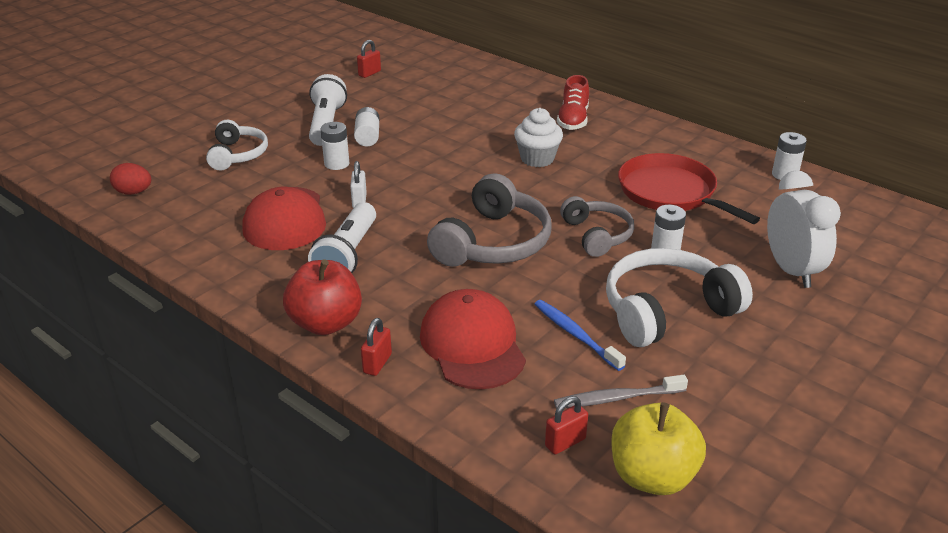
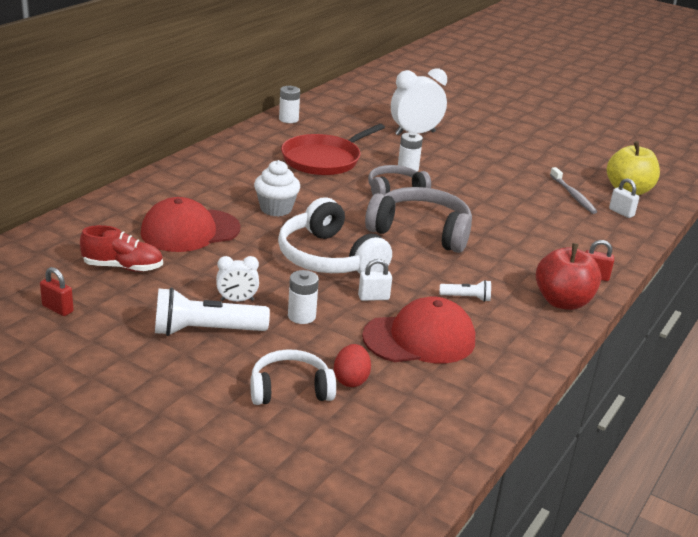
camera: 100 degrees left, 5 degrees down
(134, 192) = (397, 460): red egg -> red egg (351, 380)
(348, 255) = (466, 298): white flashlight -> white flashlight, size x0.50
(367, 137) = (237, 300): white battery -> white clock
(472, 344) = (551, 240): red cap -> red cap (190, 231)
(565, 442) = (621, 212): red padlock -> white padlock
(573, 120) = (196, 189): red shoe -> red shoe (123, 267)
(576, 335) = (520, 204): blue toothbrush -> none
(667, 310) = (478, 174): white headphones -> white headphones (329, 258)

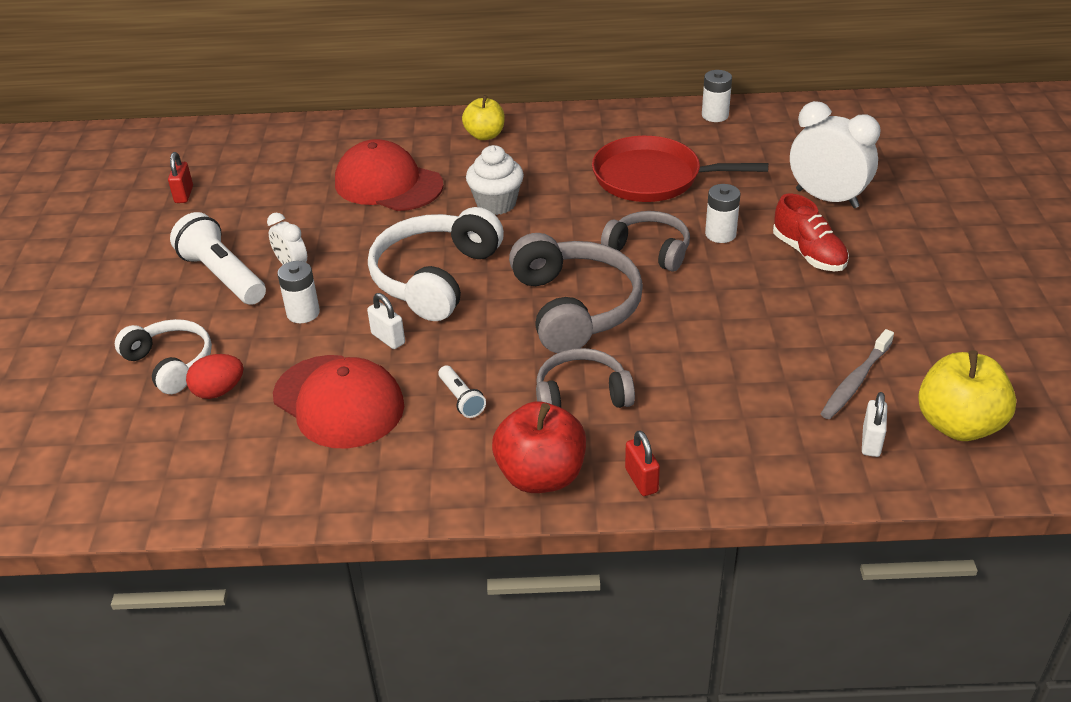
camera: 60 degrees right, 10 degrees up
(123, 267) = (282, 187): red shoe -> red shoe (808, 254)
(188, 180) = (485, 135): none -> yellow apple
(505, 262) = (582, 395): none -> grey headphones

